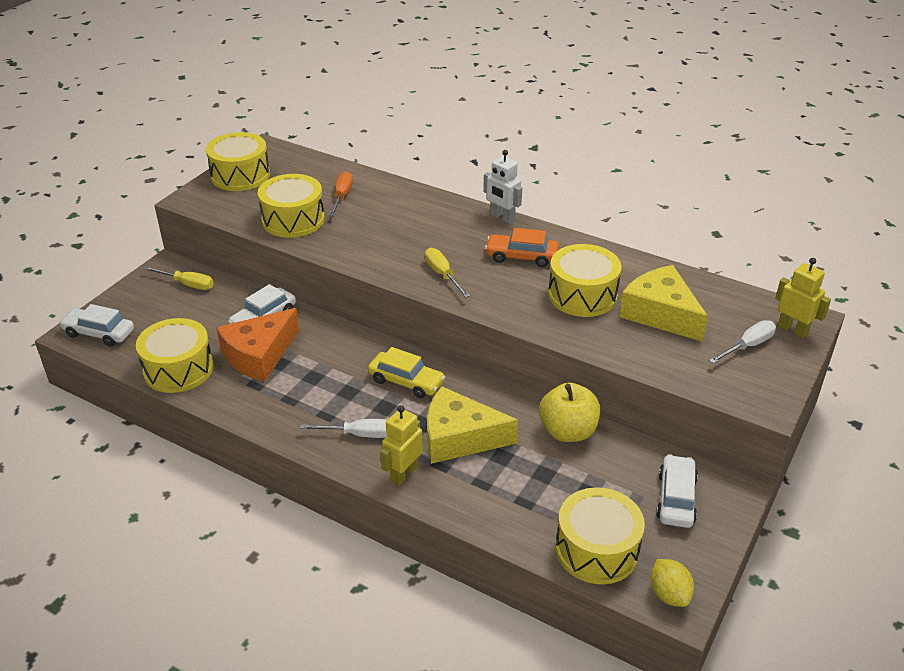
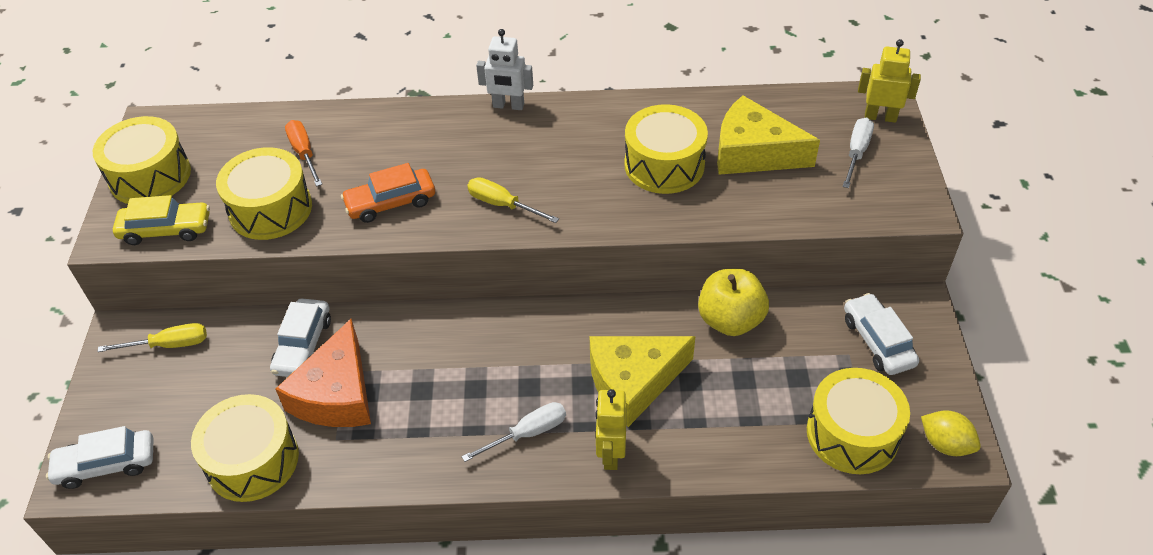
camera: 30 degrees left, 10 degrees up
(406, 381) = (527, 344): yellow car -> yellow car (166, 229)
(521, 257) = (567, 146): orange car -> orange car (391, 202)

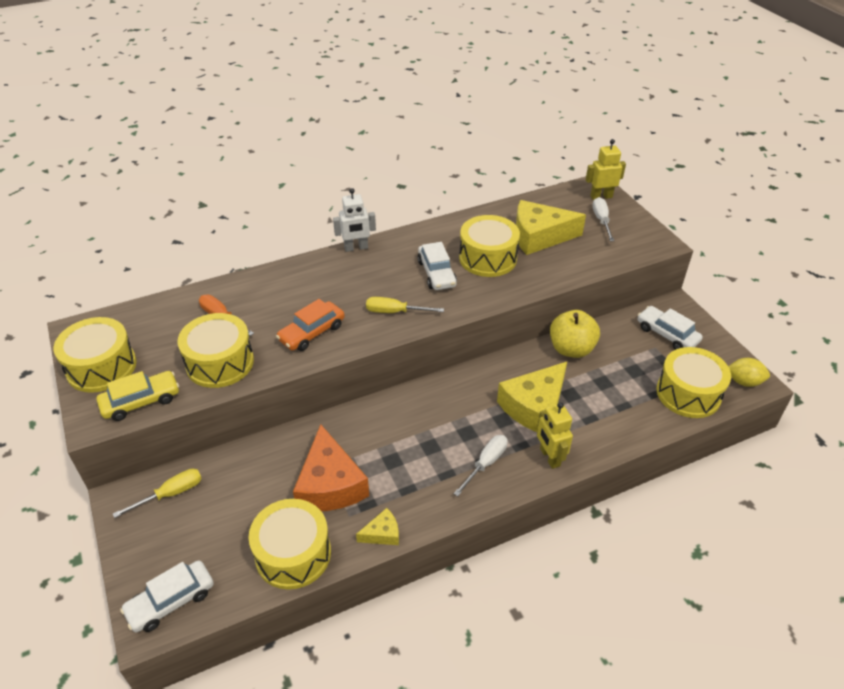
camera: 25 degrees left, 5 degrees down
(303, 345) = (282, 459): white car -> white car (436, 273)
(359, 474) = (382, 533): none -> yellow cheese

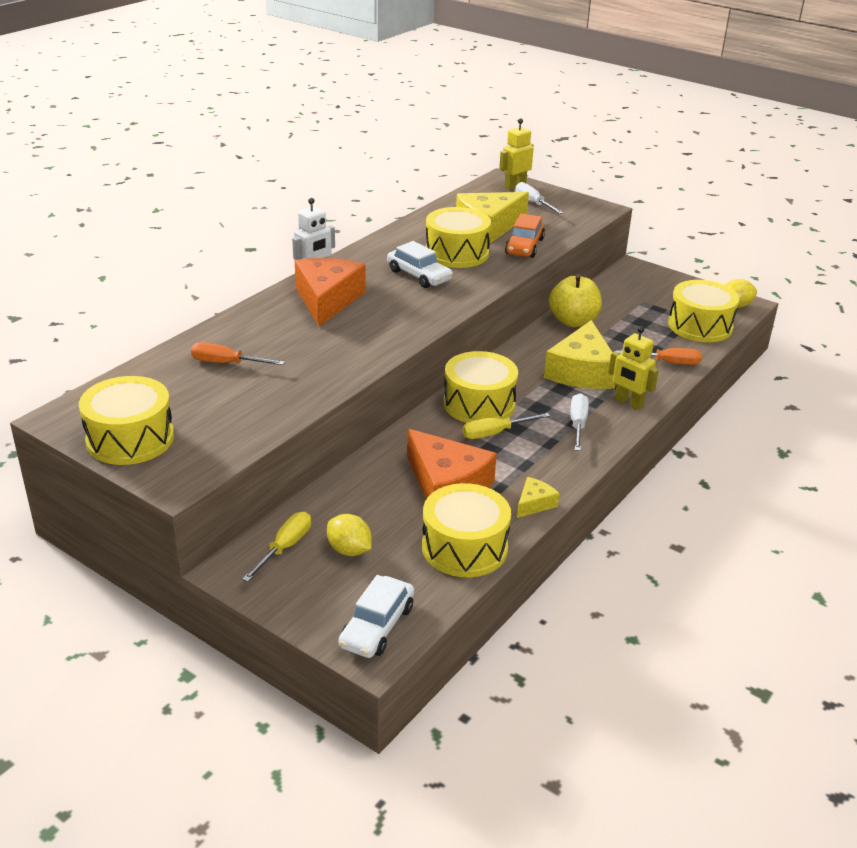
camera: 30 degrees left, 10 degrees down
(141, 401) = (212, 452): yellow car -> none
(210, 517) = (349, 550): none -> yellow lemon
(220, 363) = (267, 398): yellow drum -> yellow drum (479, 404)
(312, 333) = (341, 350): orange car -> orange car (524, 246)
(344, 277) = (327, 300): none -> orange cheese
(395, 312) = (409, 313): yellow screwdriver -> yellow screwdriver (495, 433)
(622, 425) = (667, 362): none -> orange screwdriver
(667, 334) = (644, 289): white car -> none

